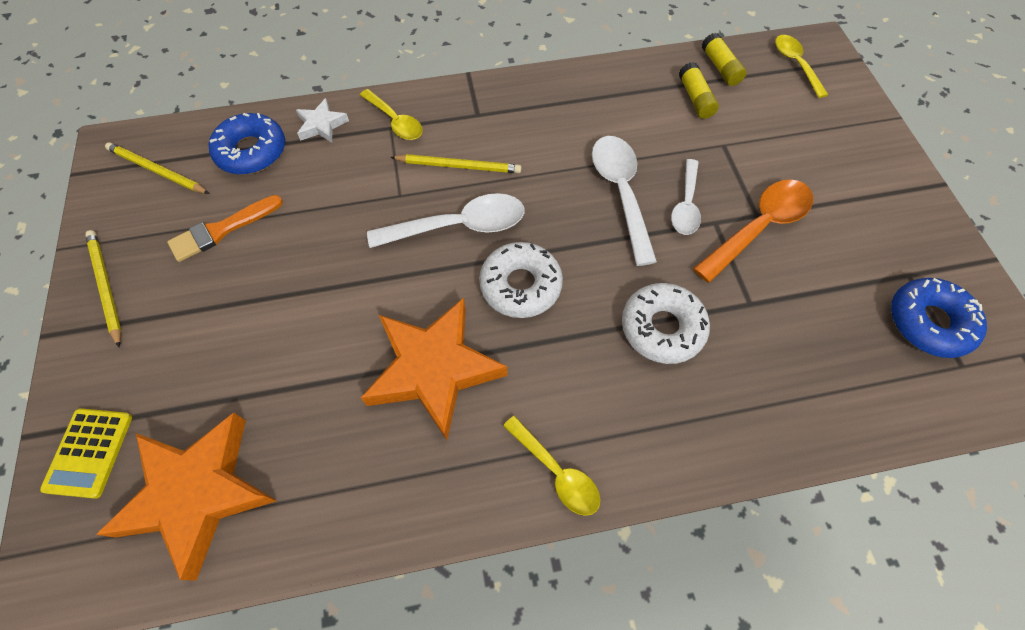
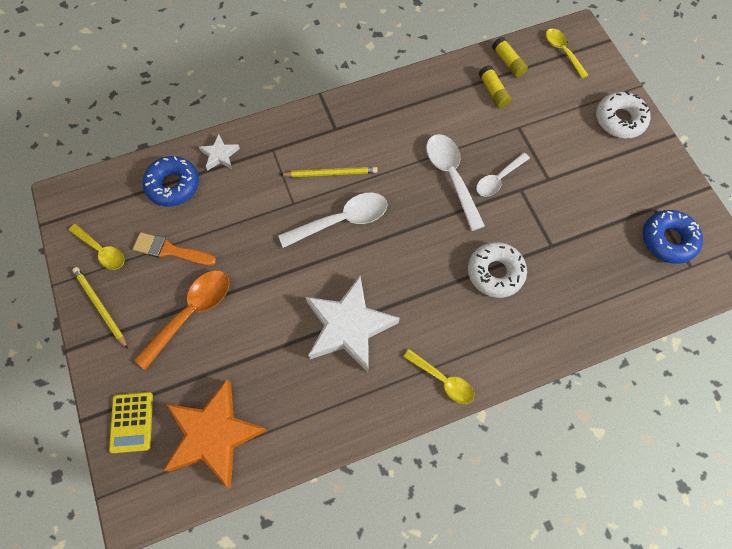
camera: 10 degrees left, 5 degrees up
(157, 171) = (106, 212): yellow pencil -> none
(222, 230) = (171, 250): orange brush -> orange brush turned 60 degrees clockwise
(395, 121) = (275, 144): yellow spoon -> yellow spoon (102, 251)
(434, 369) = (348, 327): orange star -> white star
(520, 285) = (394, 258): white donut -> white donut (619, 120)
(686, 205) = (498, 179): white spoon -> white spoon turned 45 degrees clockwise
(759, 227) = (550, 188): orange spoon -> orange spoon (191, 313)

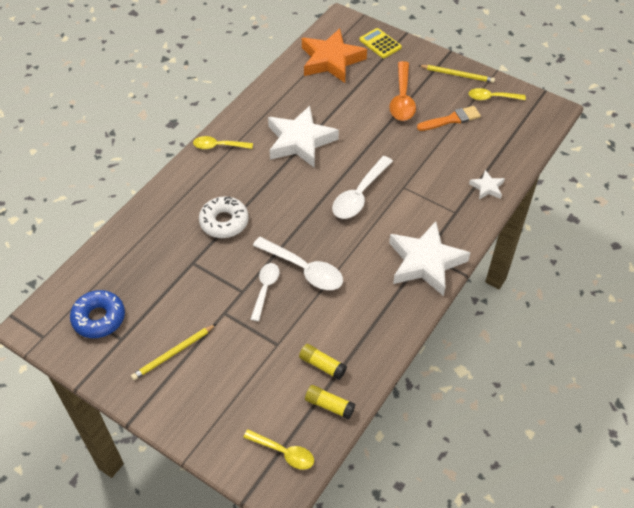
camera: 145 degrees right, 15 degrees down
(173, 185) = (495, 153): blue donut -> none
(331, 173) = (396, 220): yellow pencil -> yellow pencil (173, 353)
(342, 121) = (425, 262): none -> white star
(619, 120) = (188, 407): white donut -> none

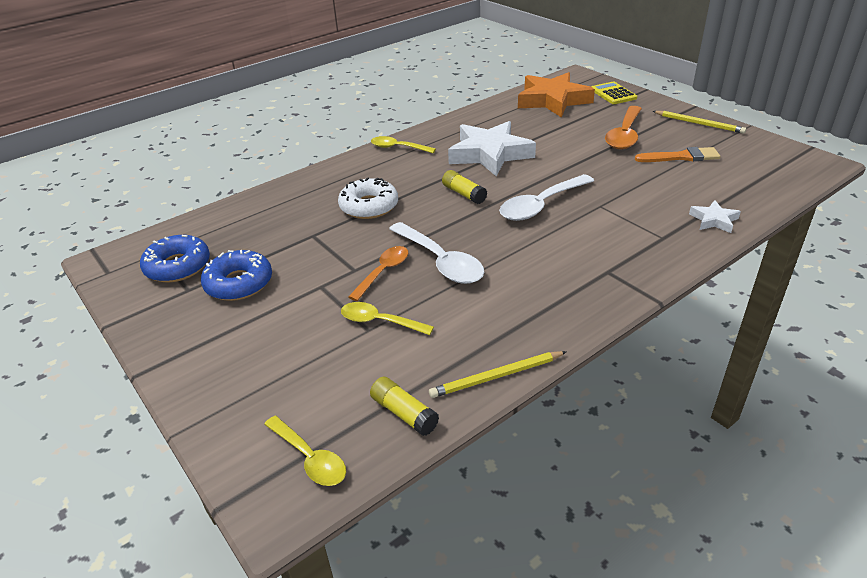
camera: 20 degrees right, 15 degrees down
(159, 324) = (239, 283): none -> blue donut
(173, 353) = (236, 314): yellow pencil -> yellow pencil (496, 376)
(265, 289) = (383, 272): white spoon -> orange spoon
(322, 365) = (416, 364): yellow glue stick -> yellow glue stick (464, 194)
(425, 262) = (605, 280): white star -> none
(492, 97) = (739, 145): yellow spoon -> yellow spoon (379, 321)

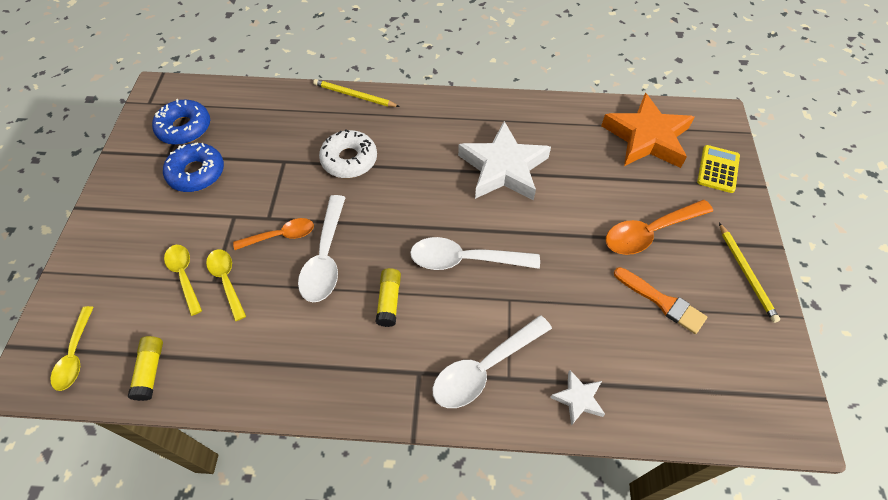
camera: 40 degrees right, 20 degrees up
(398, 148) = (445, 107): yellow spoon -> yellow spoon (184, 275)
(464, 194) = (426, 199): yellow glue stick -> yellow glue stick (389, 301)
(496, 376) = (229, 395): yellow pencil -> yellow pencil (354, 95)
(642, 243) = (484, 368): none -> white spoon

